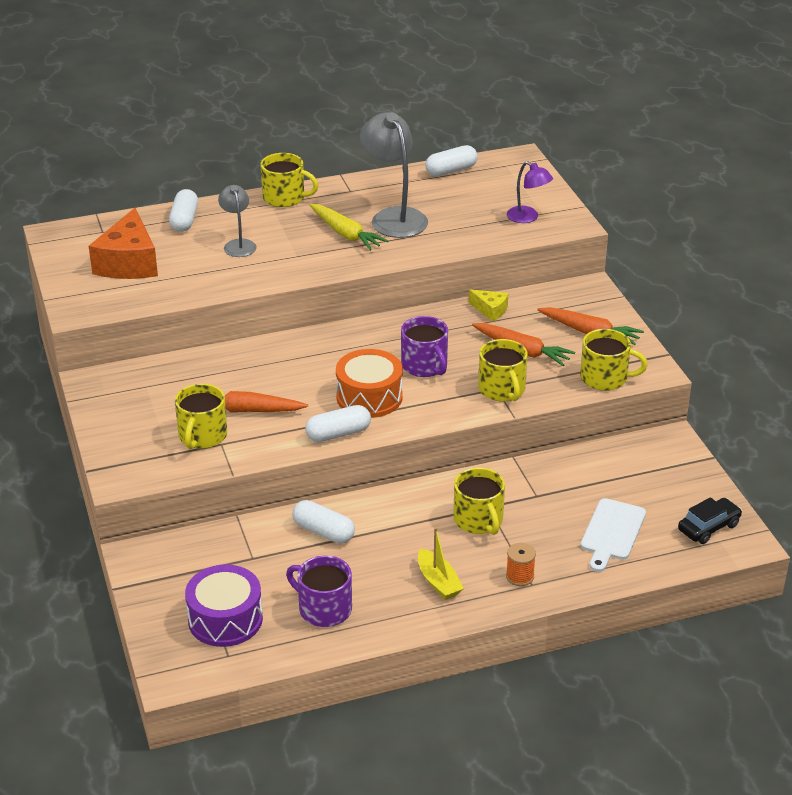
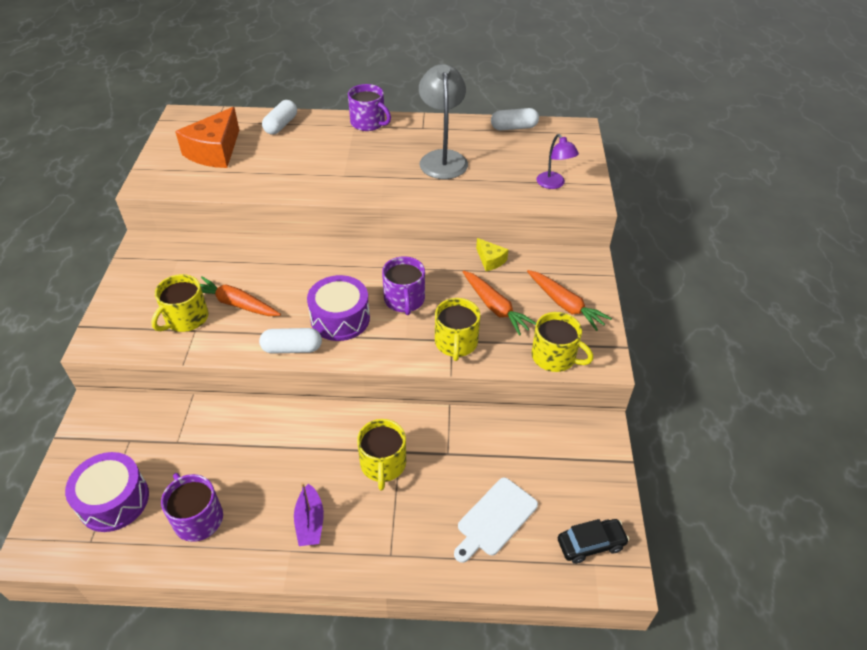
camera: 20 degrees right, 10 degrees up
(238, 244) = (306, 155): grey lamp -> none
(285, 198) = (368, 123): yellow mug -> purple mug
(323, 532) = (248, 434): white capsule -> none
(346, 234) = (394, 165): yellow carrot -> none
(369, 397) = (340, 318): orange drum -> purple drum
(438, 582) = (310, 522): yellow boat -> purple boat
(520, 576) = (384, 542): orange spool -> none

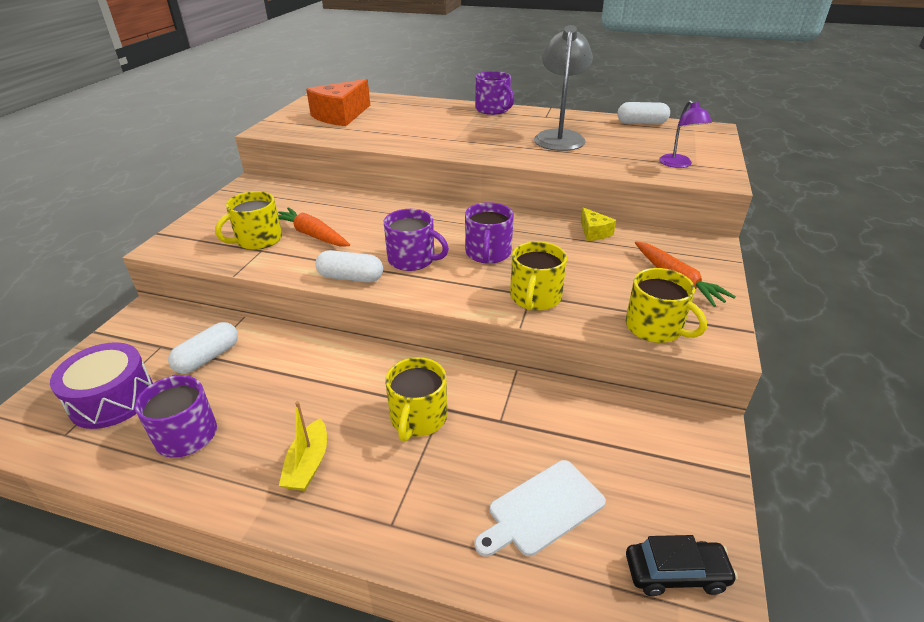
camera: 15 degrees right, 10 degrees down
(281, 125) = (409, 105): white capsule -> white capsule (208, 357)
(310, 522) = (308, 464): purple boat -> yellow boat
(340, 318) = (412, 259): purple drum -> purple mug
(495, 308) = (590, 272): orange carrot -> none

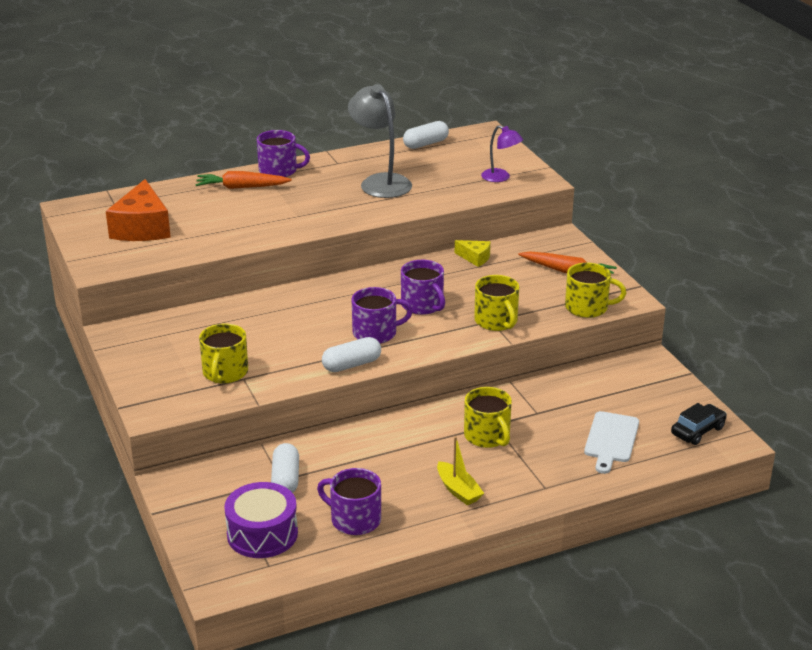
camera: 40 degrees left, 5 degrees down
(312, 235) = (263, 349): orange carrot -> orange carrot (241, 187)

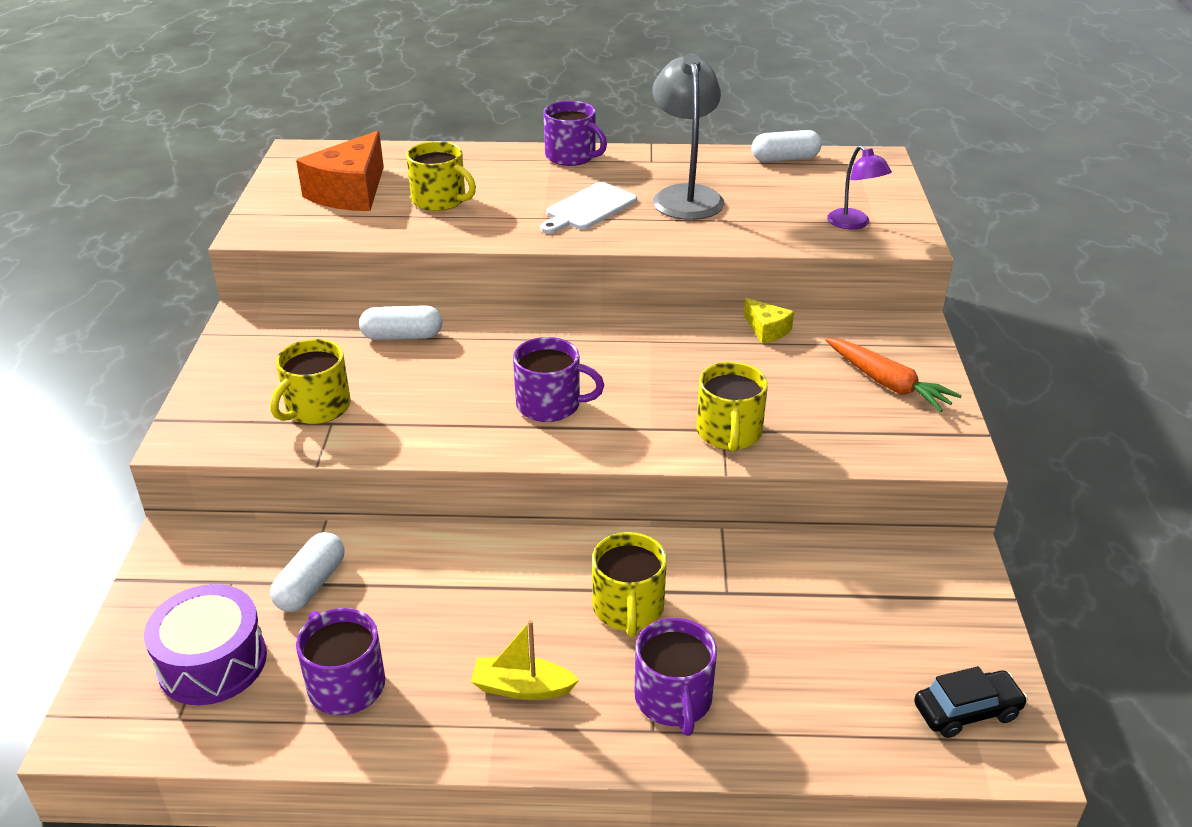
camera: 25 degrees right, 5 degrees up
(241, 187) = (508, 167): orange carrot -> none
(352, 365) = (481, 443): white capsule -> white capsule (402, 336)
(422, 305) = (644, 380): purple mug -> purple mug (673, 699)
(458, 490) = (522, 687): yellow boat -> yellow boat turned 105 degrees clockwise
(587, 308) = (881, 448): yellow mug -> yellow mug (440, 200)
(611, 440) = (811, 679): white cutting board -> white cutting board (588, 208)

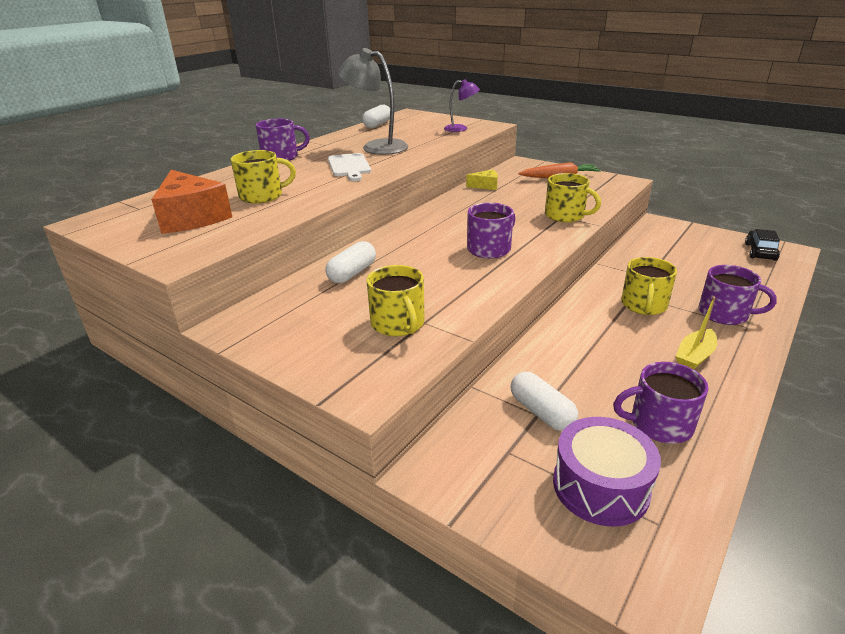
camera: 55 degrees left, 5 degrees down
(628, 608) = (643, 305): yellow mug -> yellow mug turned 75 degrees clockwise

